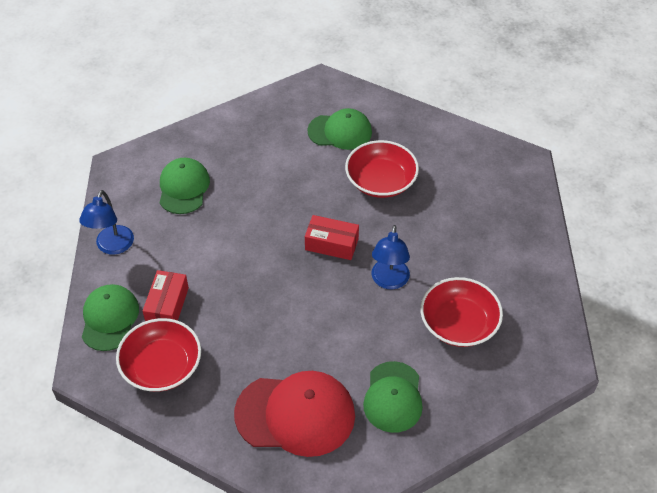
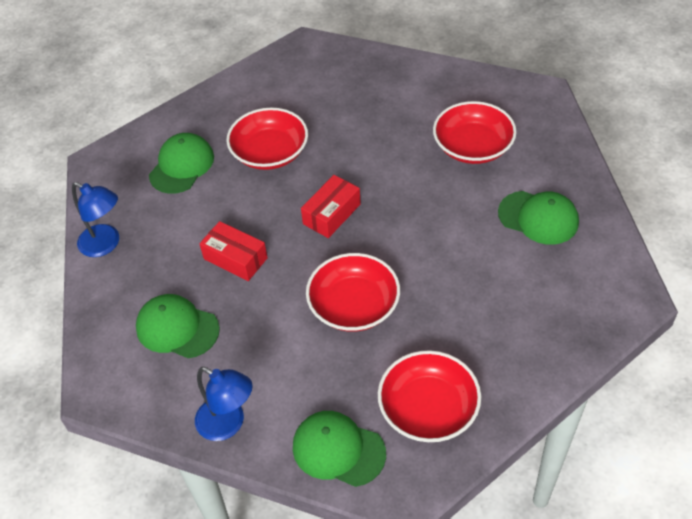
camera: 65 degrees left, 0 degrees up
(167, 305) = (345, 384): red box -> red box (235, 258)
(243, 288) = (354, 305): none -> red bowl
(295, 414) = (533, 300): red cap -> none
(389, 281) = (401, 182): blue lamp -> blue lamp (106, 244)

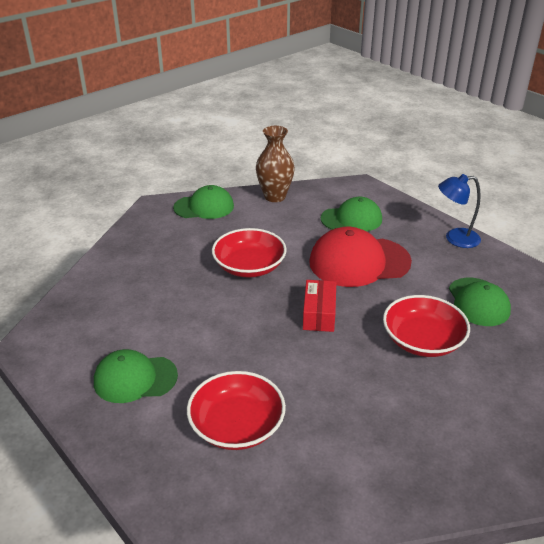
camera: 145 degrees right, 15 degrees down
(228, 424) = (275, 196): blue lamp -> brown vase
(235, 258) = (359, 262): red box -> red cap
(428, 409) = (162, 237): red bowl -> none

